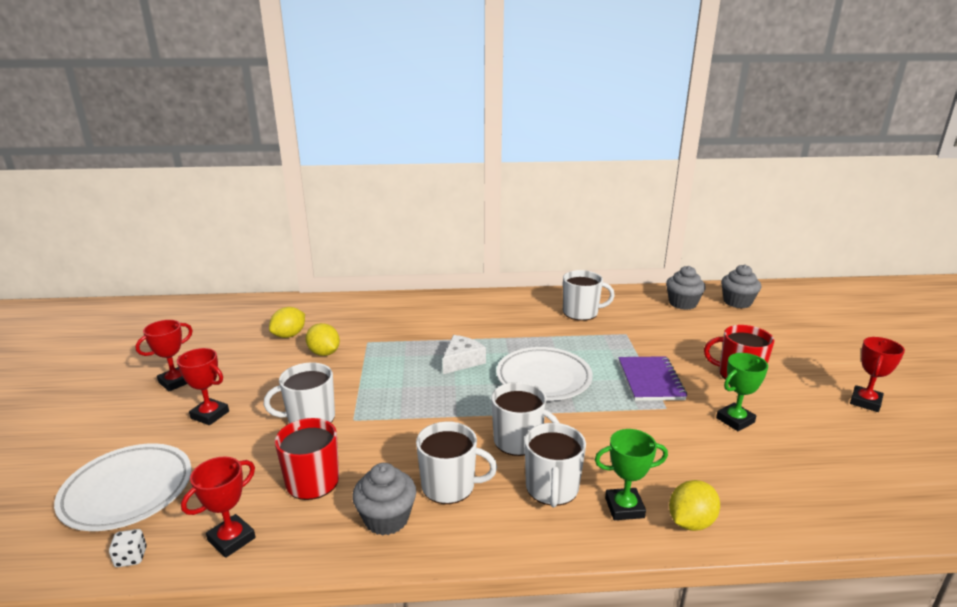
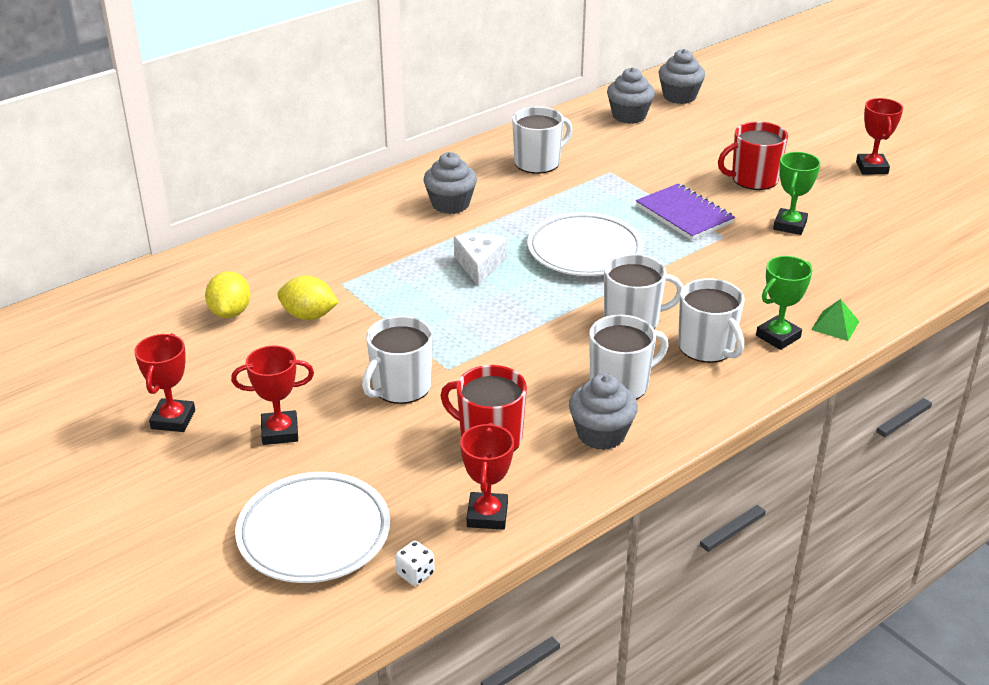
camera: 35 degrees left, 10 degrees up
(492, 319) = (450, 204): none -> grey cupcake
(690, 522) = (835, 325): yellow lemon -> green pyramid

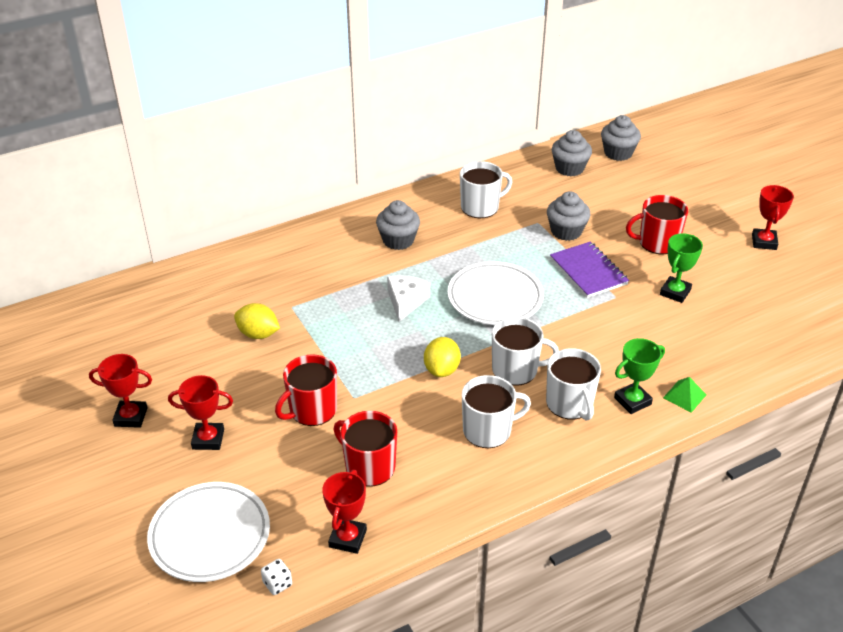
camera: 10 degrees right, 5 degrees up
(173, 419) = (131, 417): red trophy -> red trophy turned 75 degrees clockwise
(230, 312) = (199, 323): yellow lemon -> yellow lemon (442, 370)
(400, 387) = (312, 410): white mug -> red mug
(601, 434) = (459, 475): grey cupcake -> grey cupcake (566, 231)

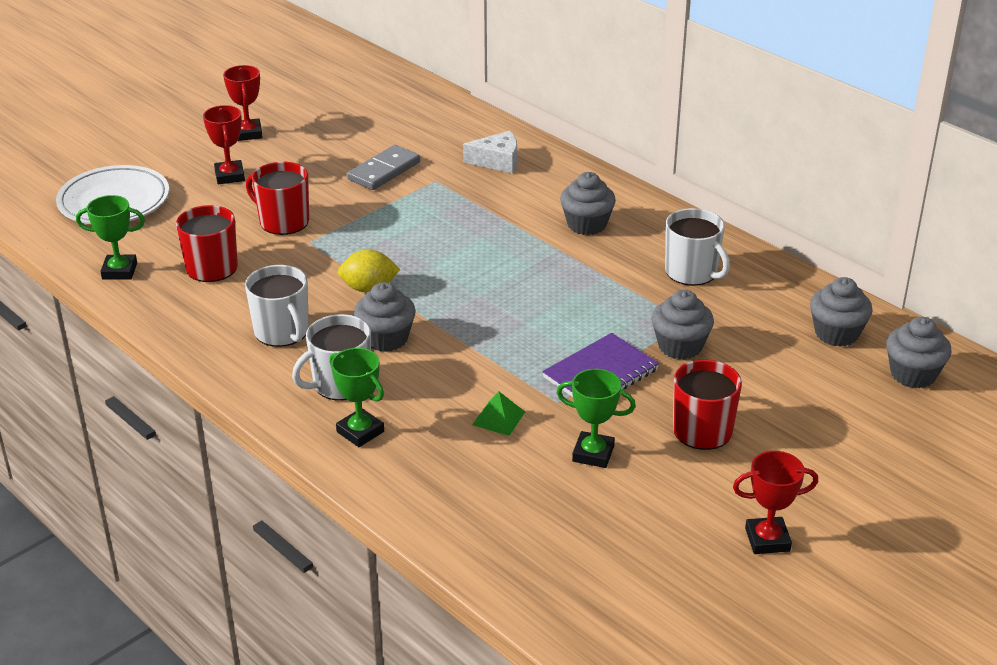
camera: 75 degrees right, 5 degrees down
(258, 334) = (384, 171): yellow lemon -> grey domino
(277, 584) = (64, 245): white dice -> none
(348, 538) = (119, 271): red trophy -> green trophy
(406, 301) = (475, 247): white cheese -> white cheese (497, 161)
(495, 298) = (510, 307): white plate -> none
(516, 370) = (386, 338): white mug -> grey cupcake
(684, 396) = (383, 475): green pyramid -> green pyramid (498, 418)

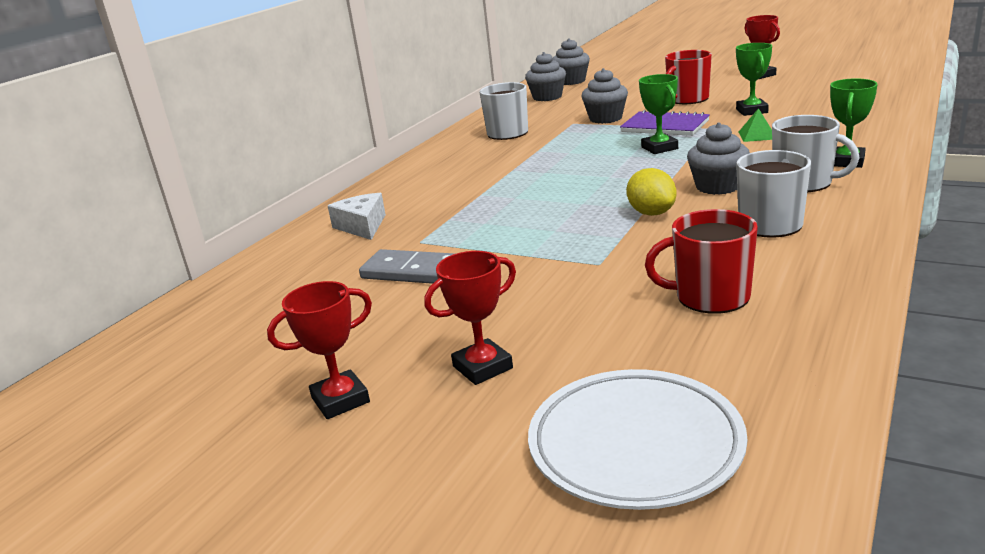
camera: 105 degrees left, 10 degrees down
(119, 271) = (800, 356): green trophy -> green trophy (659, 148)
(283, 221) = (570, 290): red mug -> none
(586, 224) = (463, 171): grey cupcake -> none

